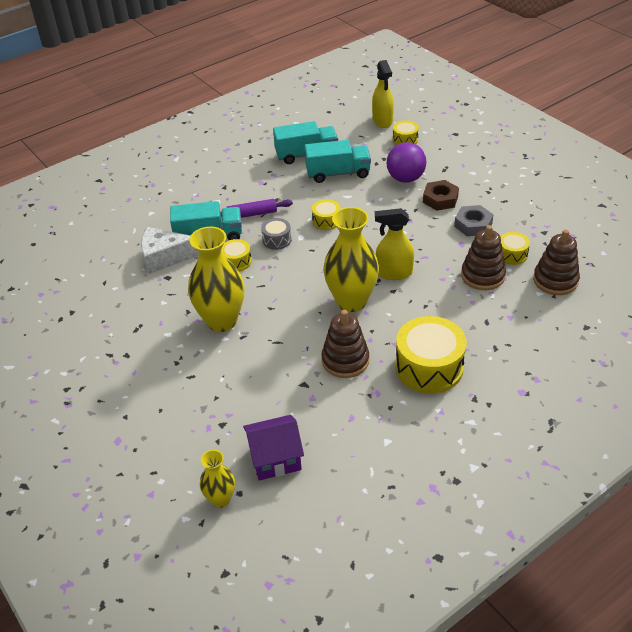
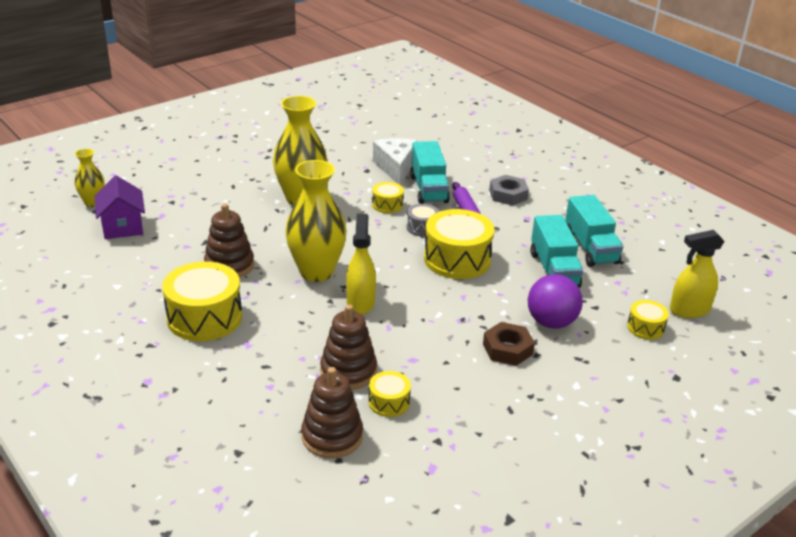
camera: 85 degrees right, 10 degrees down
(326, 221) = (457, 259): yellow drum -> yellow drum, size x1.99
(473, 225) = (453, 373): grey nut -> grey nut (508, 195)

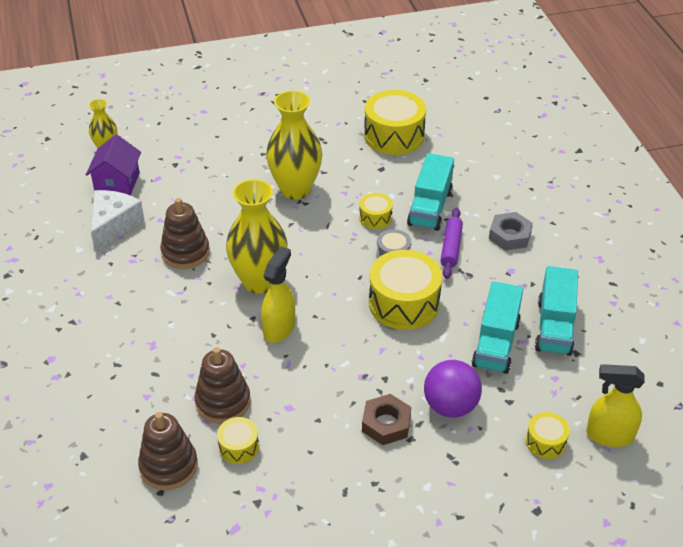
camera: 25 degrees right, 10 degrees up
(204, 317) = (132, 305): yellow drum -> yellow drum (394, 136)
(396, 168) = (413, 172): white cheese -> white cheese (114, 225)

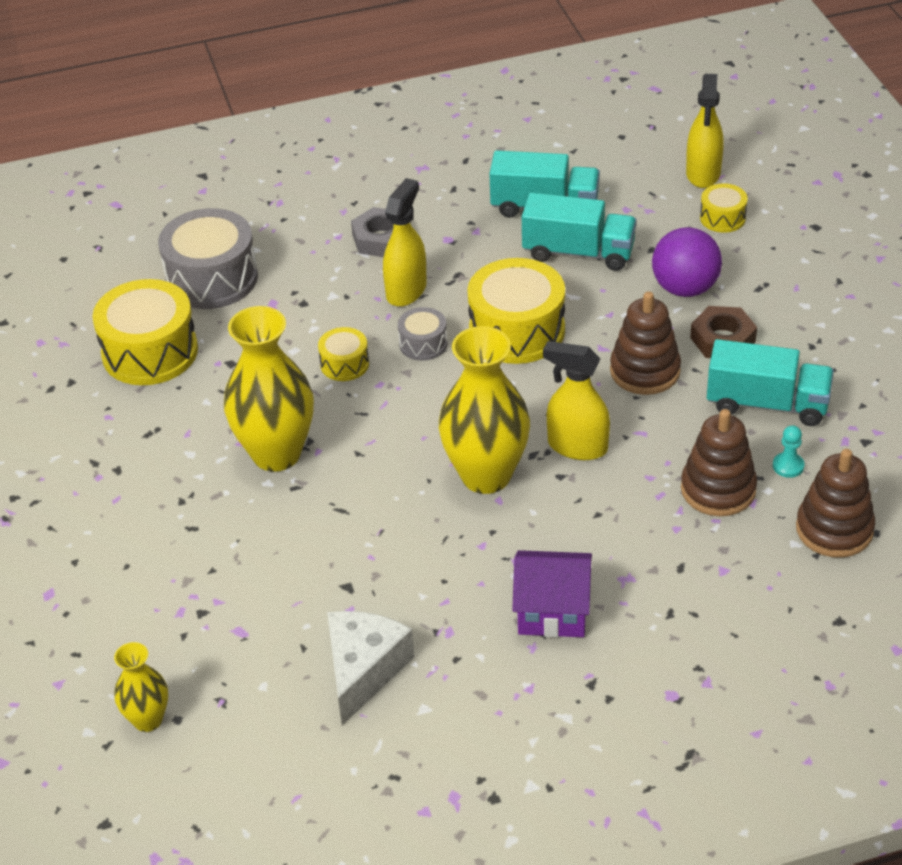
camera: 90 degrees left, 0 degrees up
(114, 225) = (364, 670): white cheese -> white cheese turned 90 degrees clockwise
(117, 183) = (251, 685): purple house -> purple house (552, 611)
(185, 252) = (427, 567): brown stacking toy -> brown stacking toy (645, 371)
(239, 447) = (788, 466): yellow drum -> turquoise pawn
(430, 208) = (323, 311): turquoise truck -> turquoise truck (767, 404)
(451, 248) = (406, 290): purple rolling pin -> yellow spray bottle
(465, 158) = (212, 278): none -> grey drum

